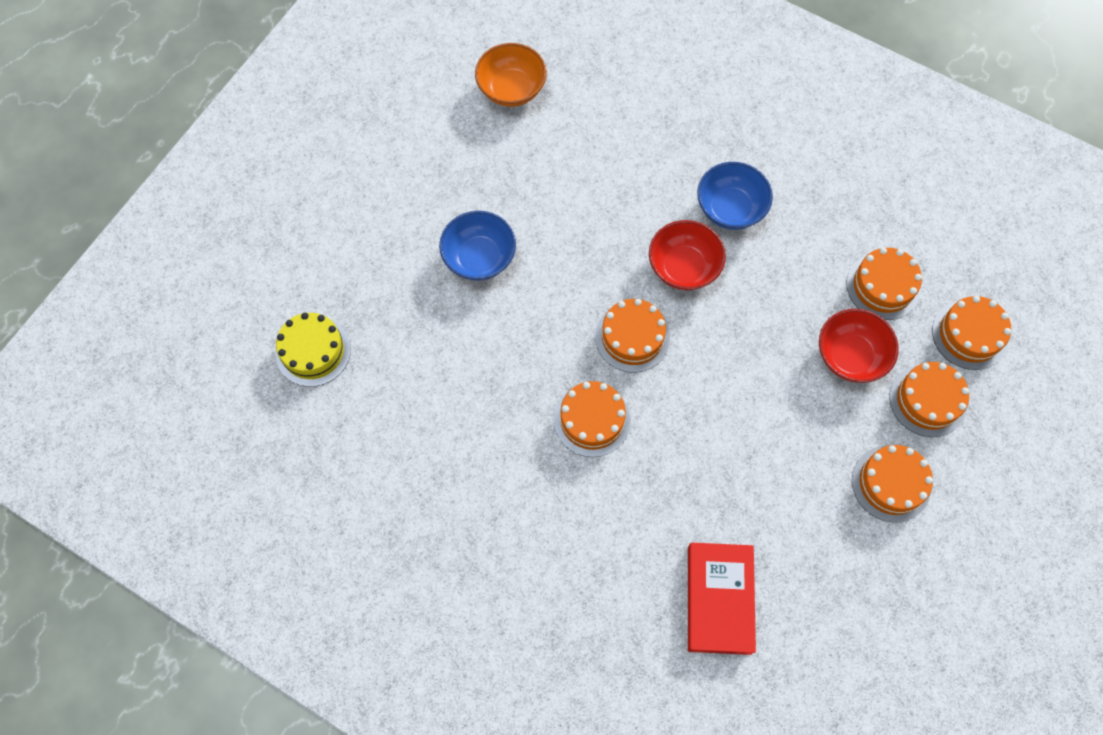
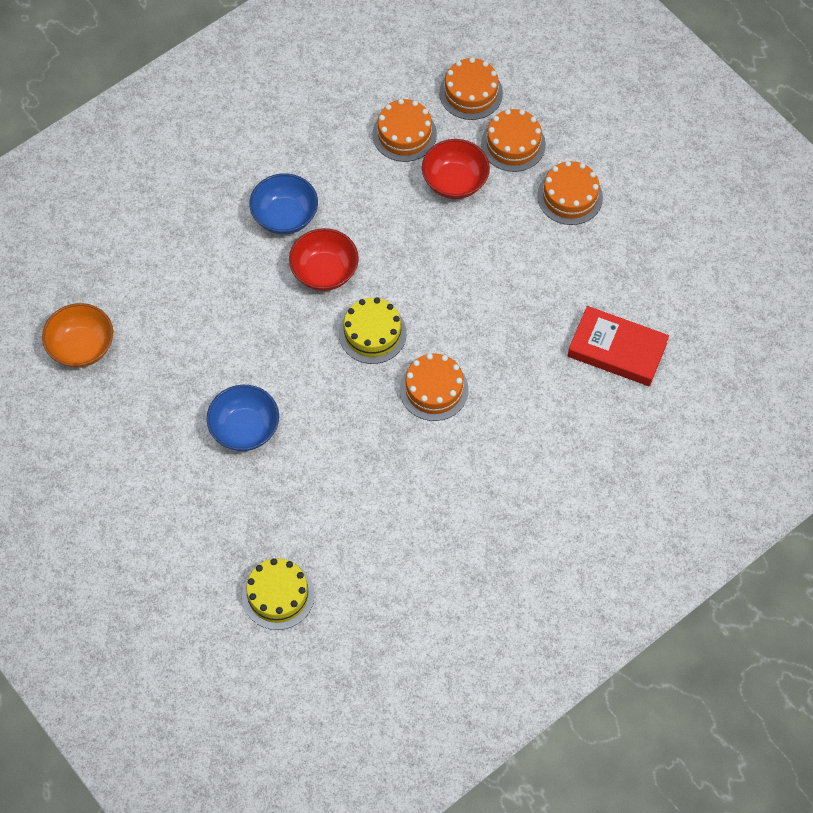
camera: 70 degrees left, 5 degrees down
(632, 337) = (372, 333): orange cake -> yellow cake

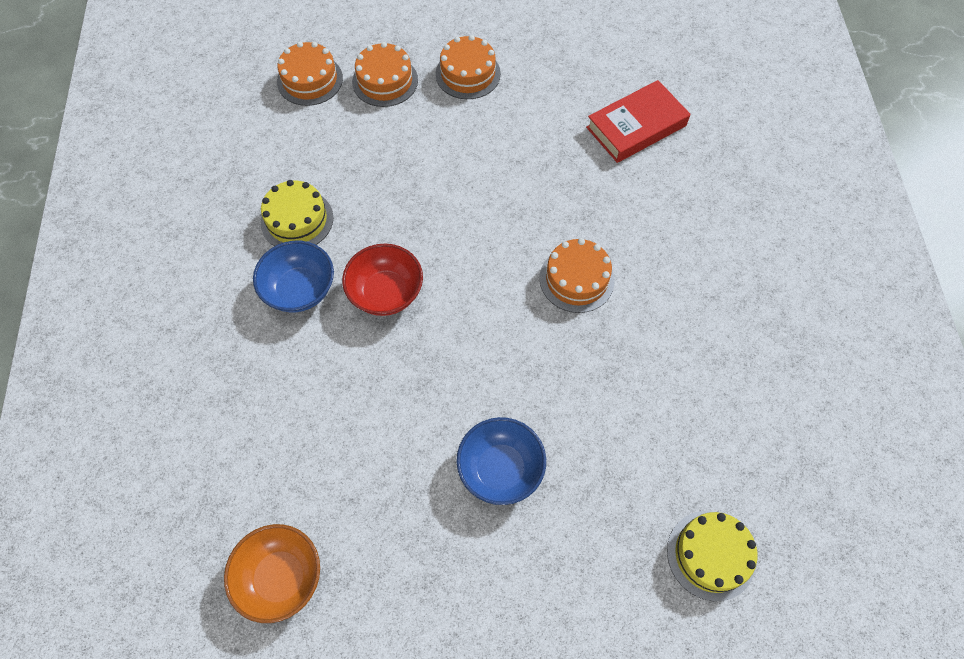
camera: 55 degrees left, 0 degrees up
(372, 333) = (481, 293): yellow cake -> yellow cake (297, 220)
(404, 134) = (304, 148): orange cake -> none
(455, 181) = (383, 140): red bowl -> none

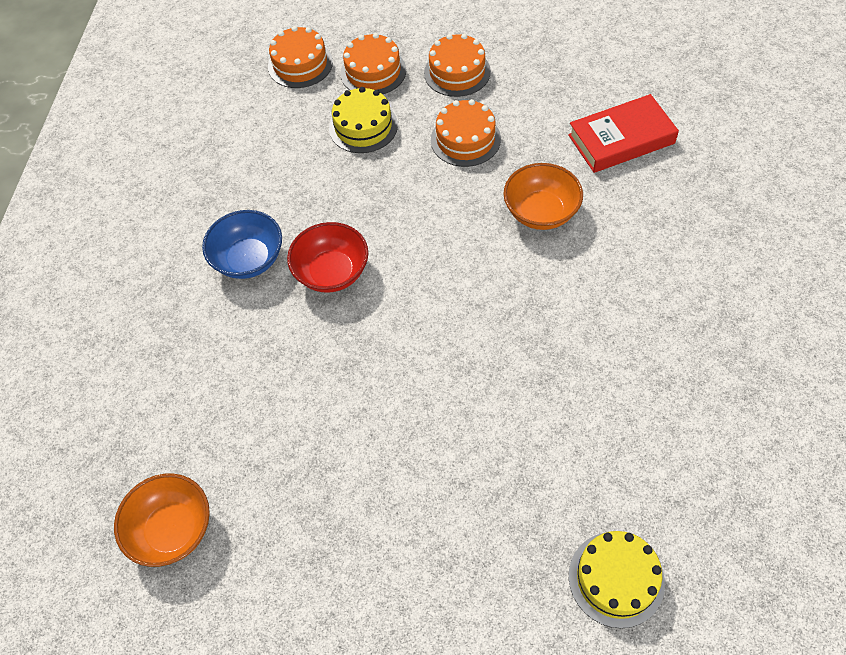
camera: 15 degrees right, 5 degrees down
(297, 220) = (260, 194): yellow cake -> yellow cake (363, 127)
(500, 469) = (411, 459): blue bowl -> none
(575, 208) = (541, 212): none -> orange bowl
(576, 279) = (528, 282): orange cake -> orange cake (465, 139)

